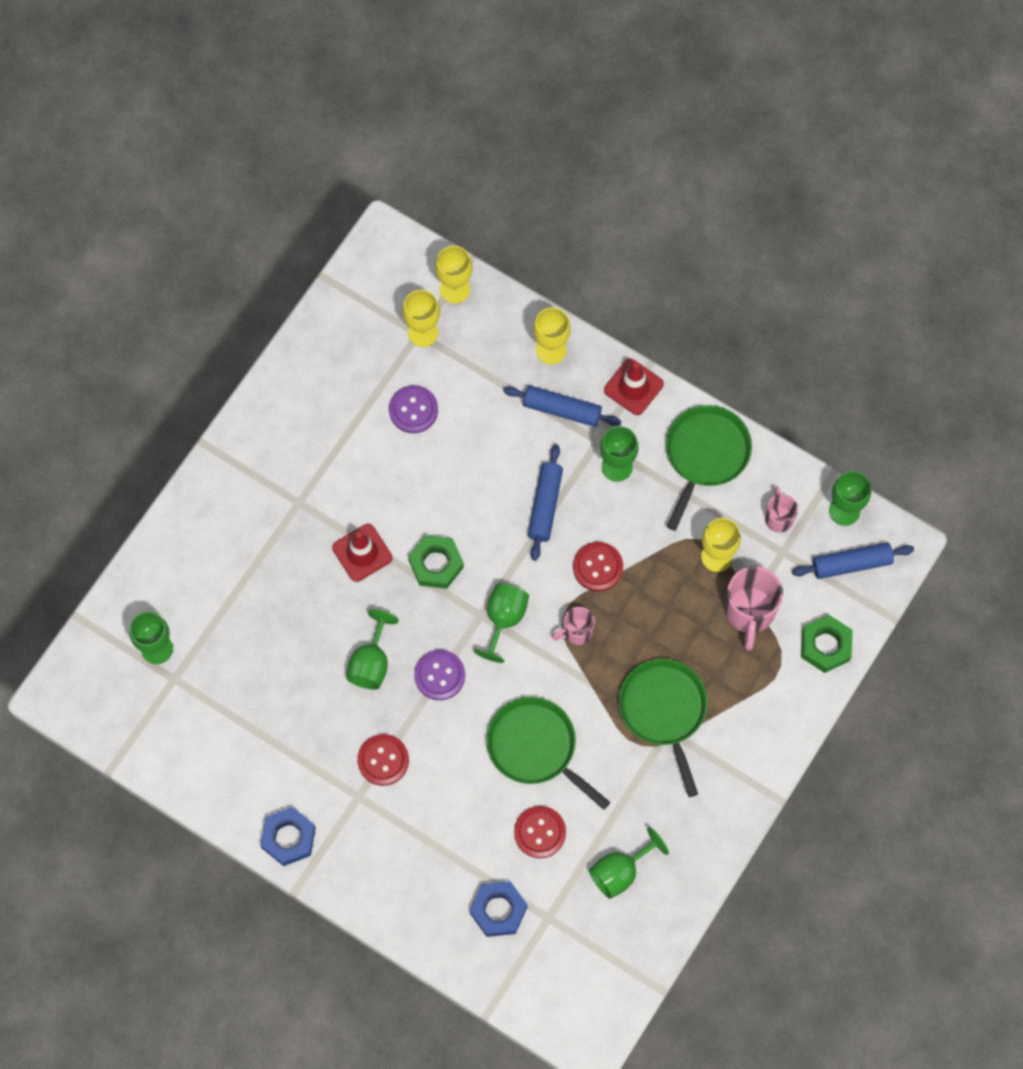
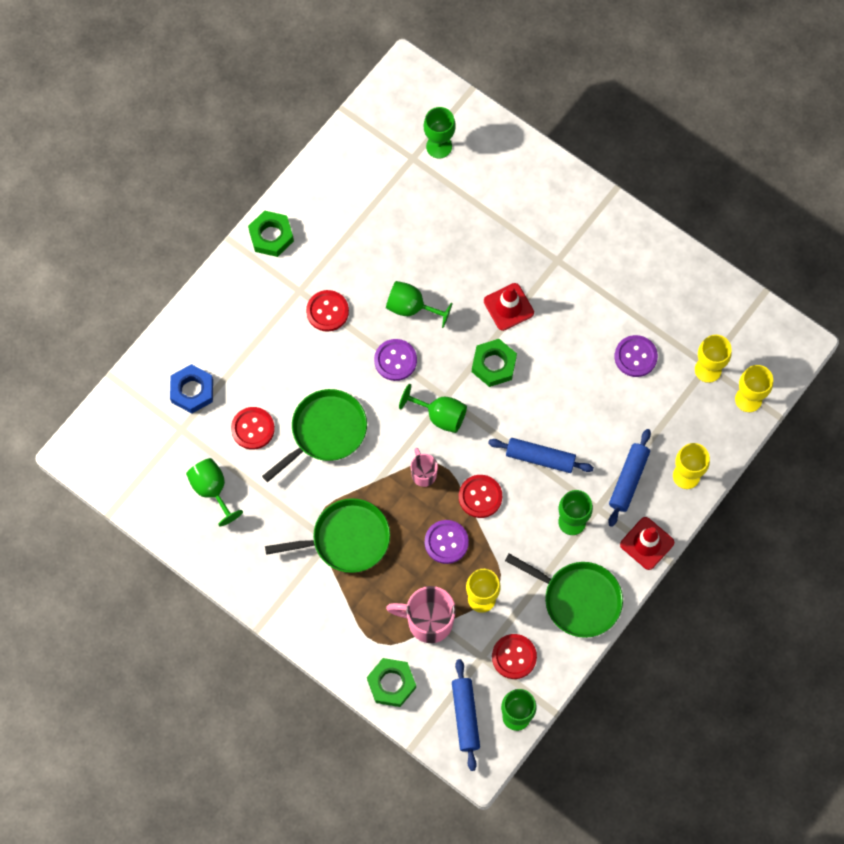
camera: 95 degrees right, 0 degrees up
(288, 838) = (271, 236): blue nut -> green nut
(655, 600) = (446, 542): none -> purple button
(778, 518) = (514, 657): pink mug -> red button

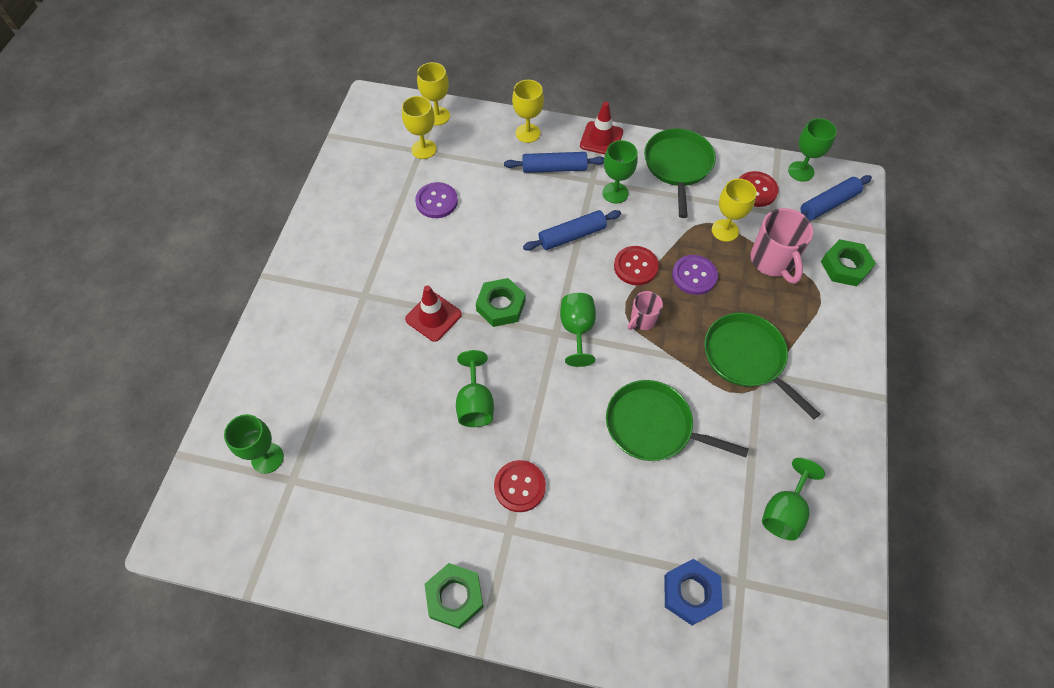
camera: 115 degrees left, 10 degrees down
(253, 429) = (693, 501): red button -> none
(395, 360) = (541, 394): purple button -> none
(540, 458) = (572, 236): blue rolling pin -> blue rolling pin turned 75 degrees clockwise

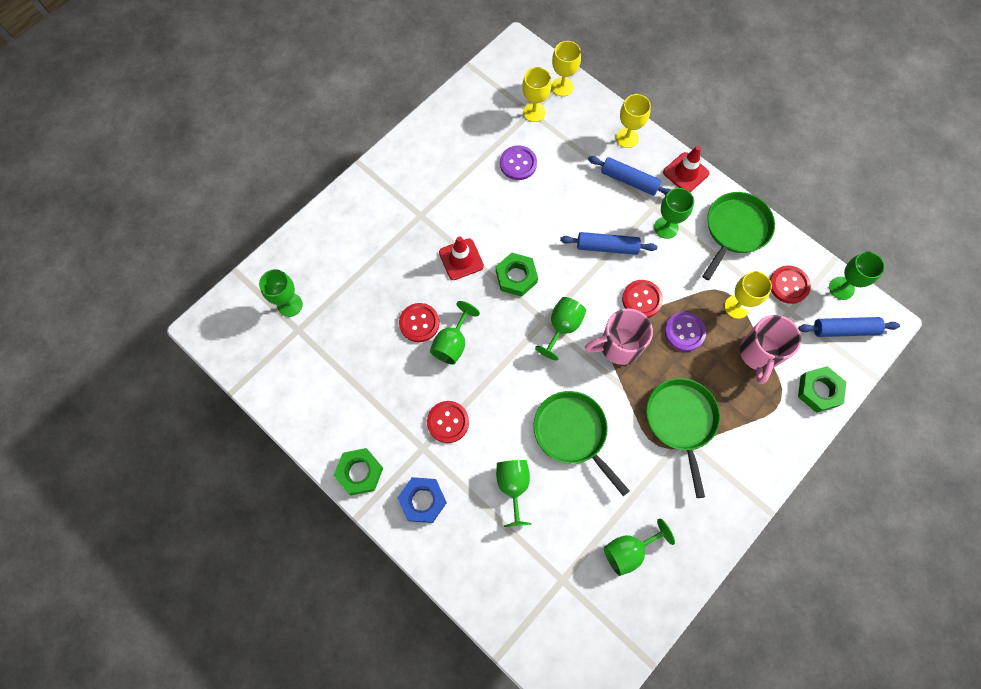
camera: 30 degrees right, 10 degrees up
(427, 401) = (419, 323): none -> red button
(629, 514) = (513, 486): none -> green goblet
(642, 320) = (618, 346): pink mug -> pink mug, size x1.75
(691, 593) = (521, 566): blue nut -> blue nut (423, 500)

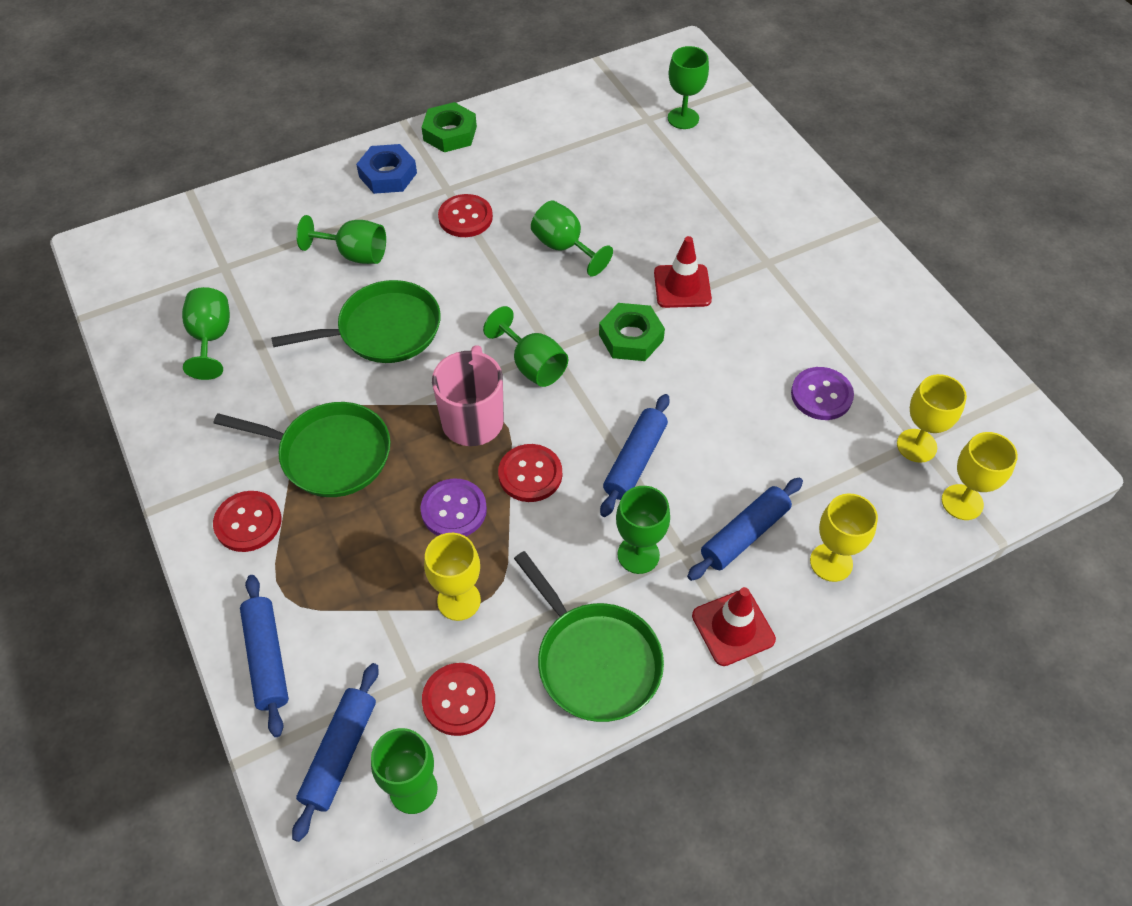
camera: 110 degrees right, 15 degrees down
(419, 323) = (607, 223): red button -> red button (248, 522)
(759, 354) = (369, 598): pink mug -> none
(819, 391) = (267, 658): green nut -> blue rolling pin

